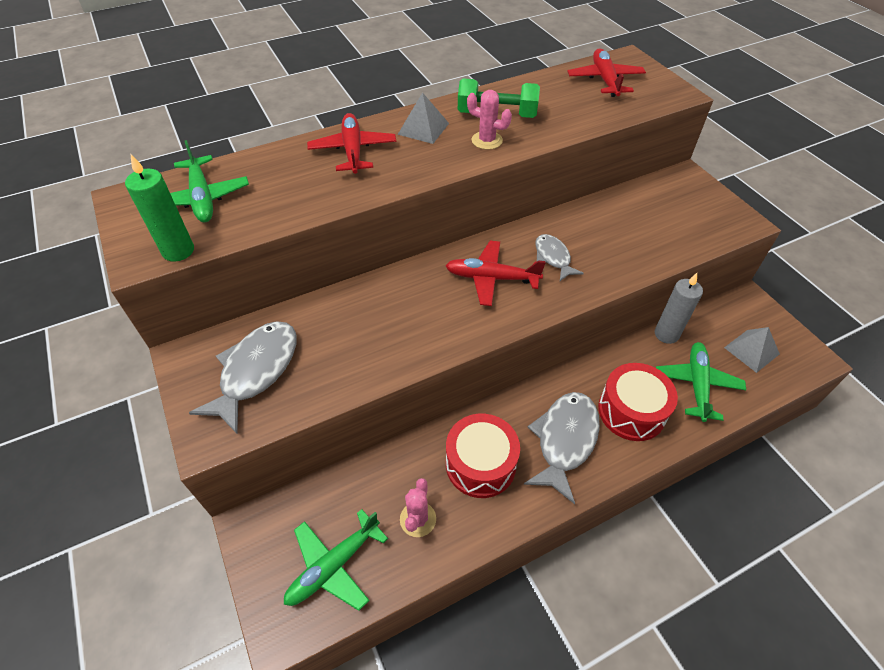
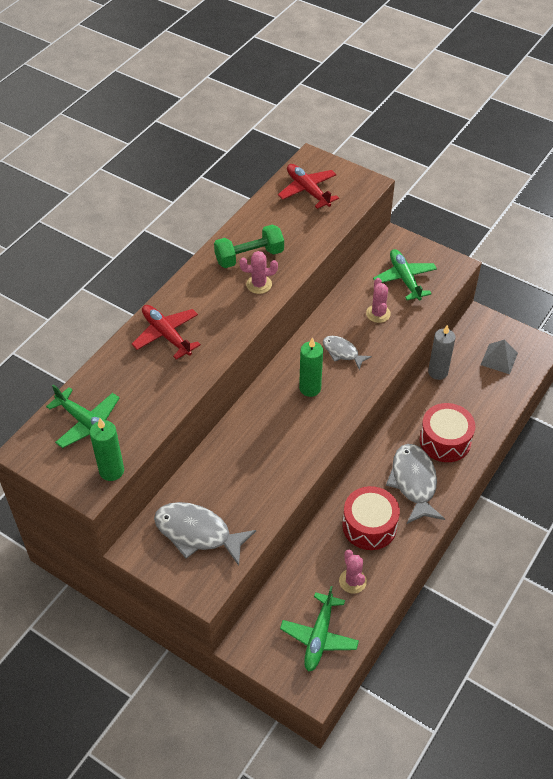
camera: 30 degrees left, 0 degrees up
(256, 371) = (197, 533): grey fish -> grey fish turned 60 degrees counterclockwise
(423, 128) = (203, 293): grey pyramid -> none
(491, 278) = (310, 388): red plane -> green candle
(620, 236) = (378, 314): none -> pink cactus
(697, 384) = (476, 401): green plane -> green plane (404, 279)

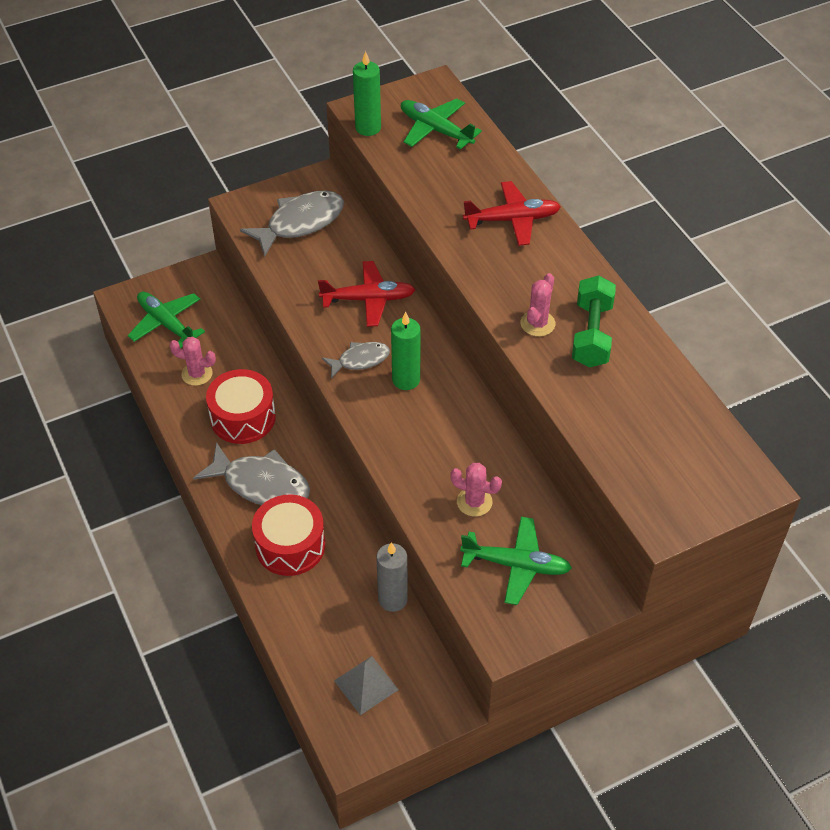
camera: 120 degrees right, 0 degrees up
(88, 424) = (435, 130): green plane -> green plane turned 60 degrees clockwise
(307, 190) = (686, 448): red plane -> red plane (368, 299)
(342, 352) = (437, 434): grey fish -> grey fish (360, 360)

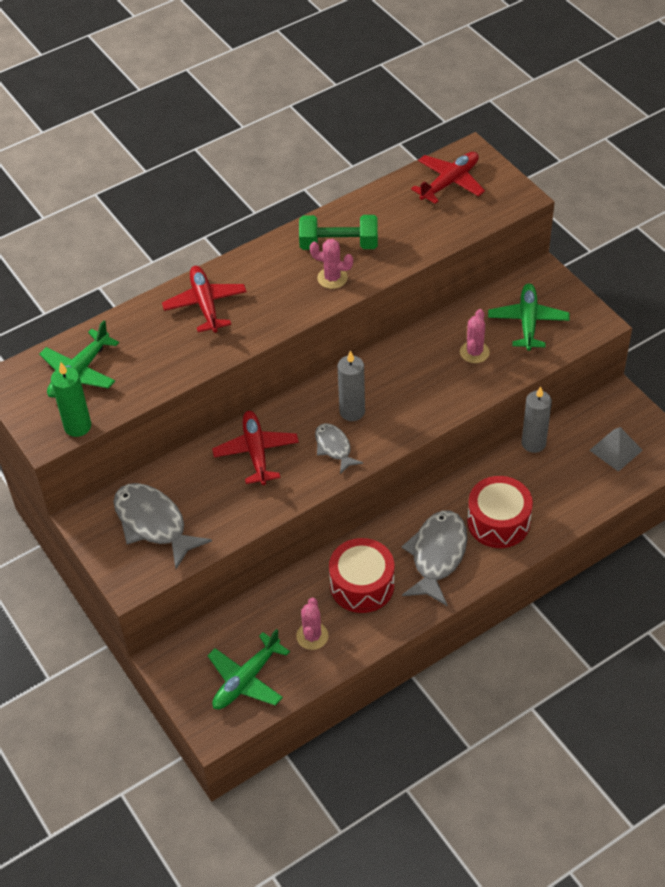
camera: 95 degrees left, 0 degrees up
(406, 380) = (352, 411): green candle -> grey candle
(696, 454) = (450, 182): none -> red plane

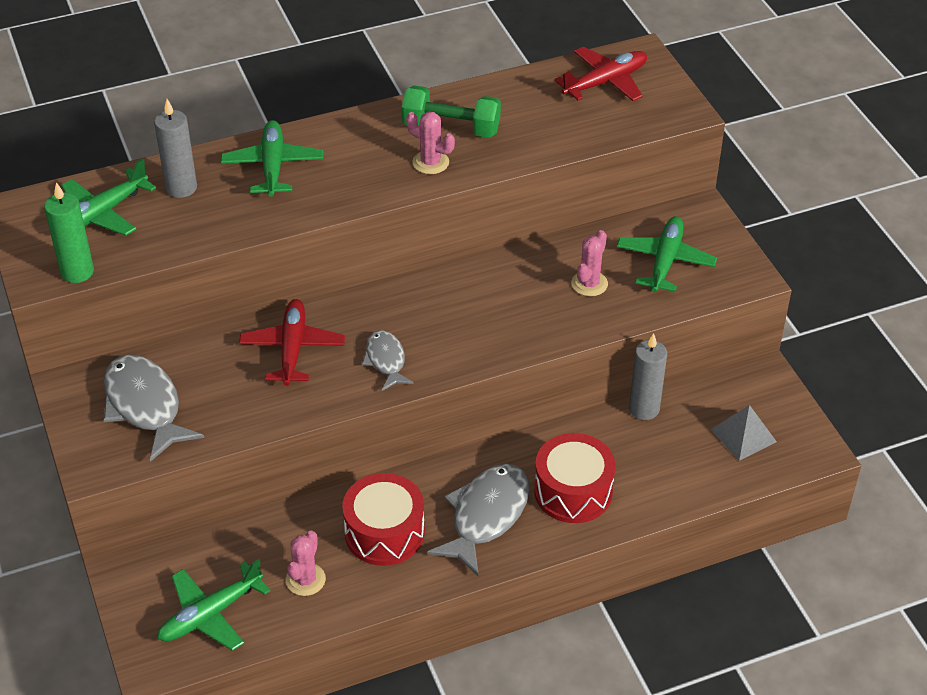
camera: 10 degrees right, 5 degrees down
(205, 304) = (273, 166): red plane -> green plane
(352, 411) = (421, 324): grey candle -> grey candle (181, 188)

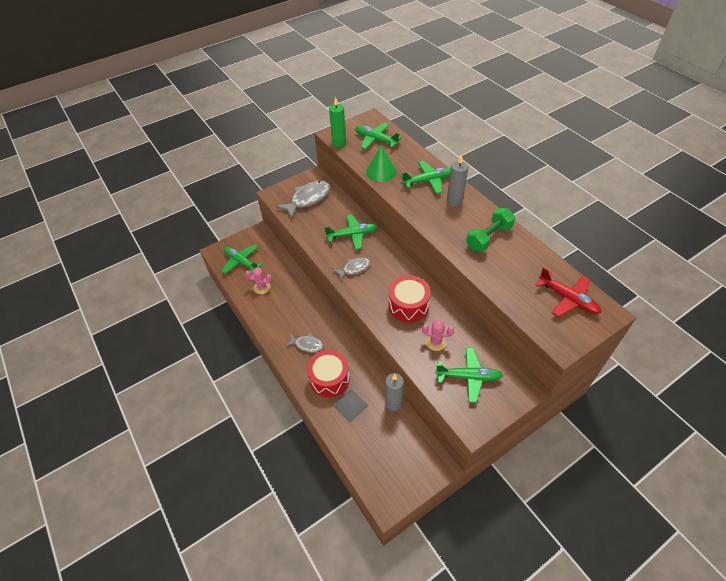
camera: 80 degrees right, 5 degrees up
(181, 188) = (401, 157): grey candle -> grey candle (454, 201)
(211, 224) = (381, 172): none -> green cone
(292, 348) = (352, 235): red plane -> green plane
(384, 532) = (291, 308): red drum -> red drum (408, 305)
(430, 162) = (456, 235): pink cactus -> none
(451, 128) = (488, 237): green dumbbell -> green dumbbell turned 45 degrees clockwise
(486, 516) = (307, 345): grey fish -> grey fish, size x0.58
(743, 435) = (388, 458): grey pyramid -> grey pyramid (350, 405)

